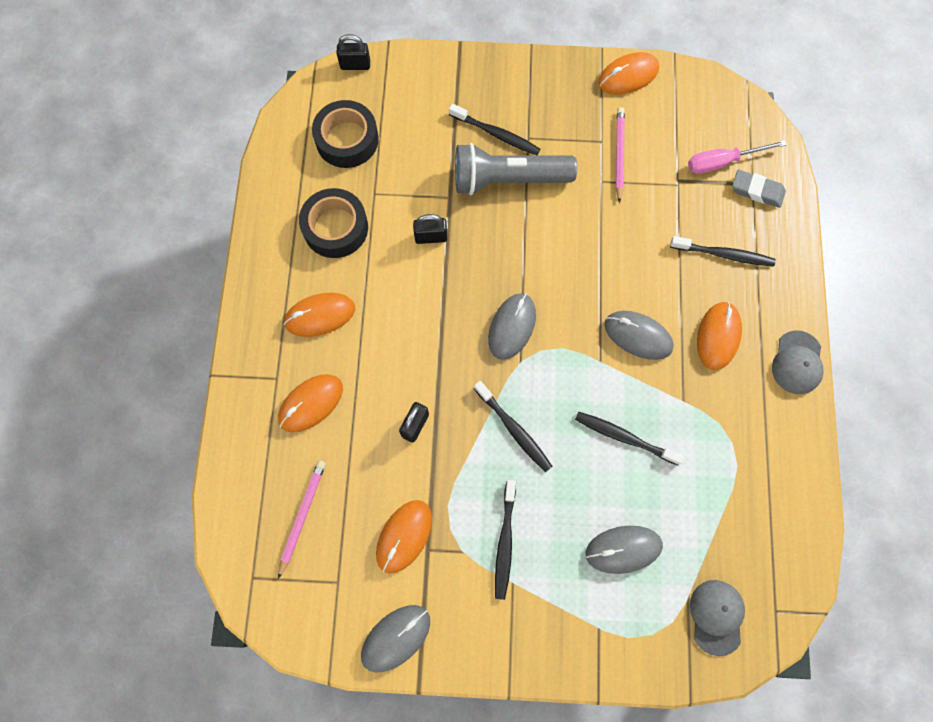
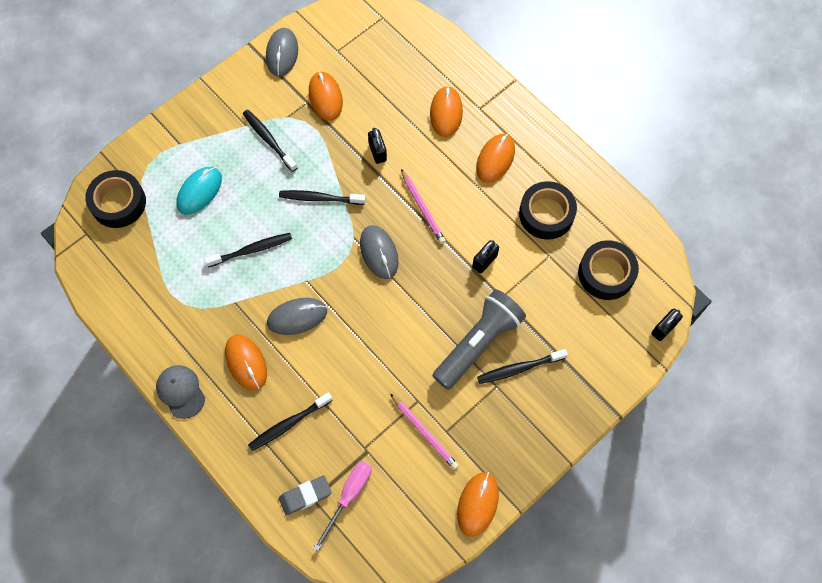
camera: 135 degrees right, 5 degrees down
(302, 516) = (388, 61): pink pencil -> pink pencil (423, 208)
(623, 549) = (199, 191): grey mouse -> turquoise mouse
(716, 616) = (118, 203): grey cap -> black tape

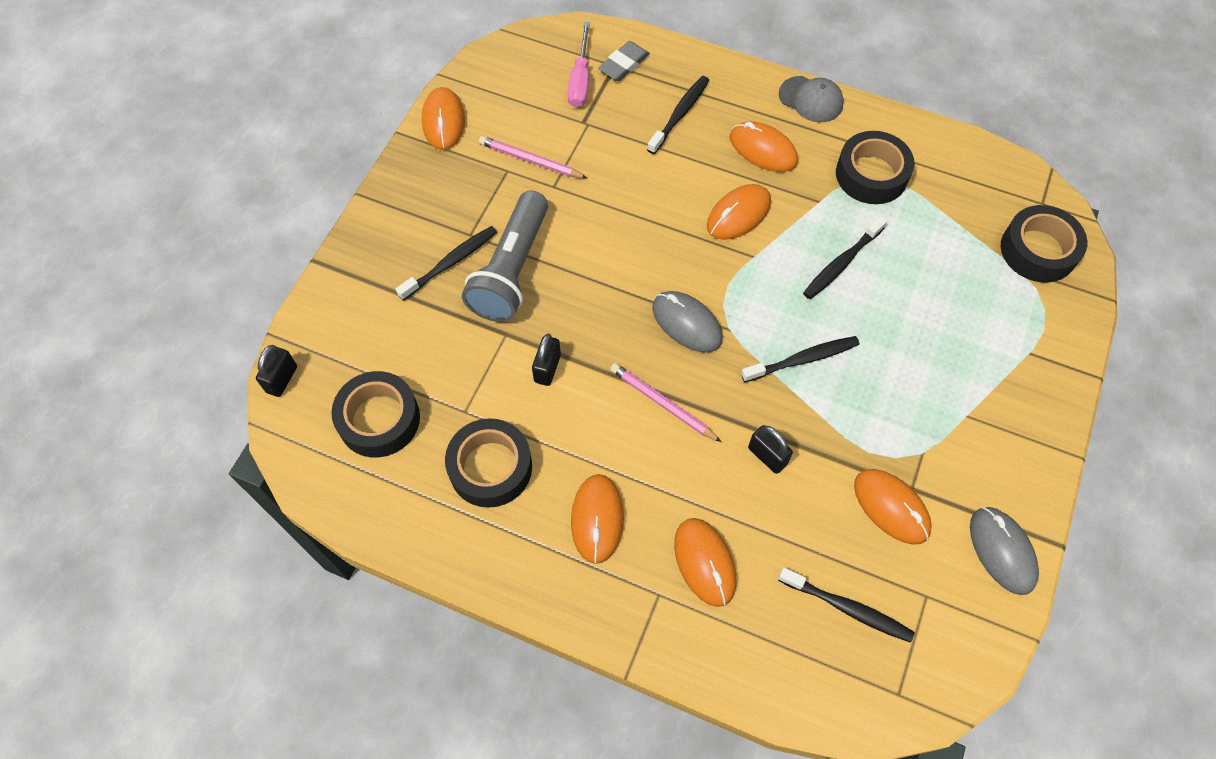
camera: 155 degrees right, 5 degrees down
(183, 306) = (871, 174): none -> black tape
(199, 191) = (956, 304): turquoise mouse -> none
(268, 140) = (922, 408): black toothbrush -> black toothbrush (847, 608)
(297, 317) = (738, 214): grey mouse -> orange mouse

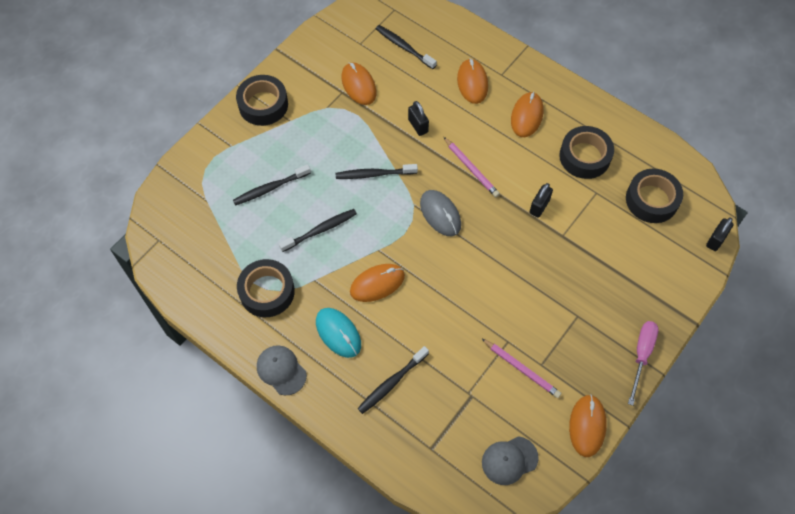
camera: 165 degrees left, 0 degrees up
(450, 263) = (595, 296): black toothbrush -> black toothbrush (270, 188)
(511, 270) = (551, 280): grey flashlight -> none
(526, 72) = (509, 460): none -> grey cap
(580, 80) = (464, 440): pink screwdriver -> pink screwdriver (641, 355)
(624, 64) = (423, 447): grey eraser -> none
(763, 150) = (338, 333): orange mouse -> turquoise mouse
(1002, 551) = (310, 53): grey mouse -> none
(1038, 250) = (184, 207): black tape -> black tape (263, 105)

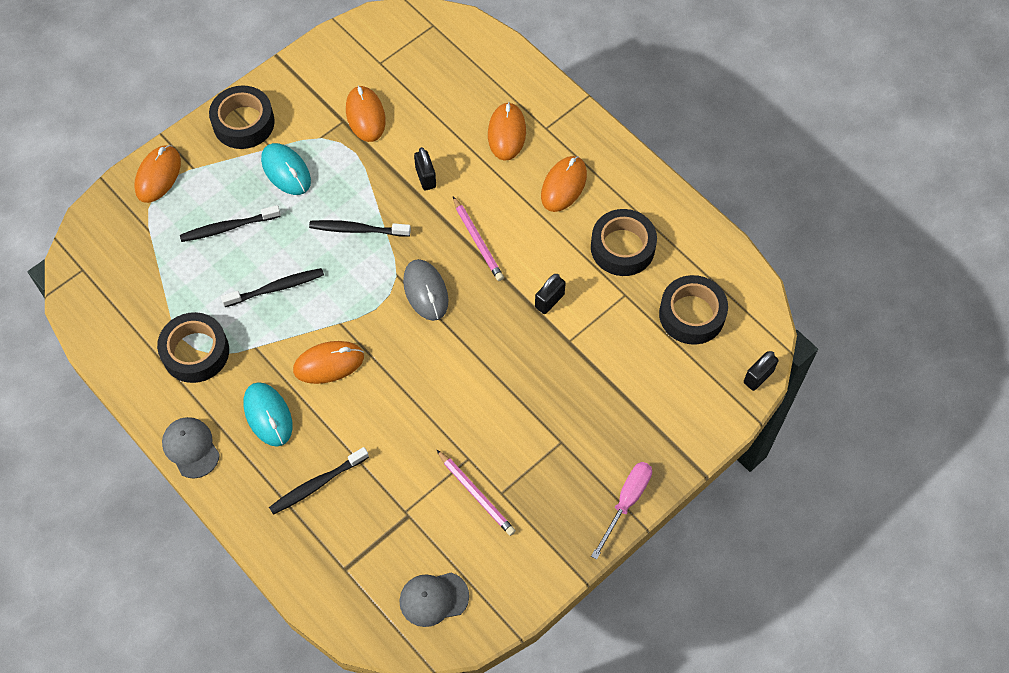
camera: 10 degrees right, 0 degrees up
(306, 137) = (286, 171): none -> turquoise mouse
(404, 47) = (433, 75): black toothbrush -> none
(587, 426) = (537, 575): orange mouse -> orange mouse (158, 175)

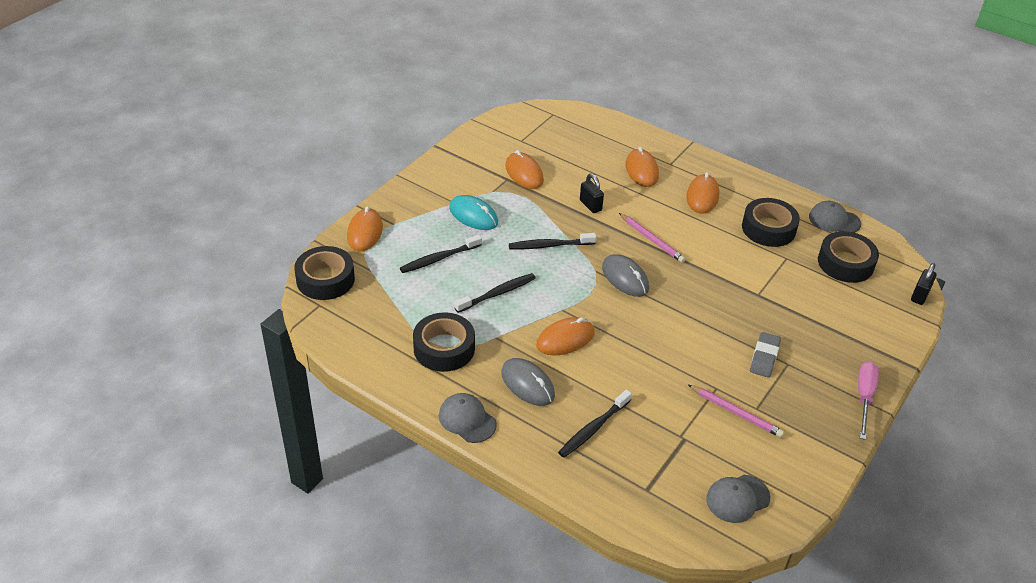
camera: 15 degrees left, 20 degrees down
(243, 123) = (425, 190): black tape -> black tape (325, 279)
(268, 415) = (527, 384): turquoise mouse -> grey mouse
(538, 429) = (764, 357): none -> grey eraser
(549, 301) = (729, 270): black padlock -> none
(708, 248) = (834, 220): none -> grey cap

